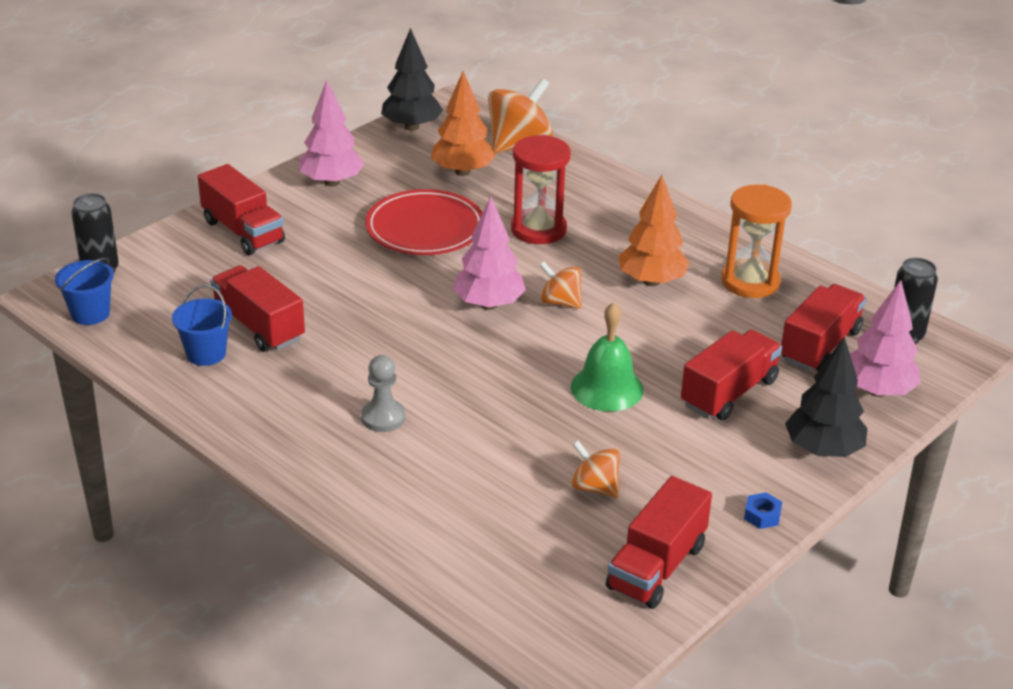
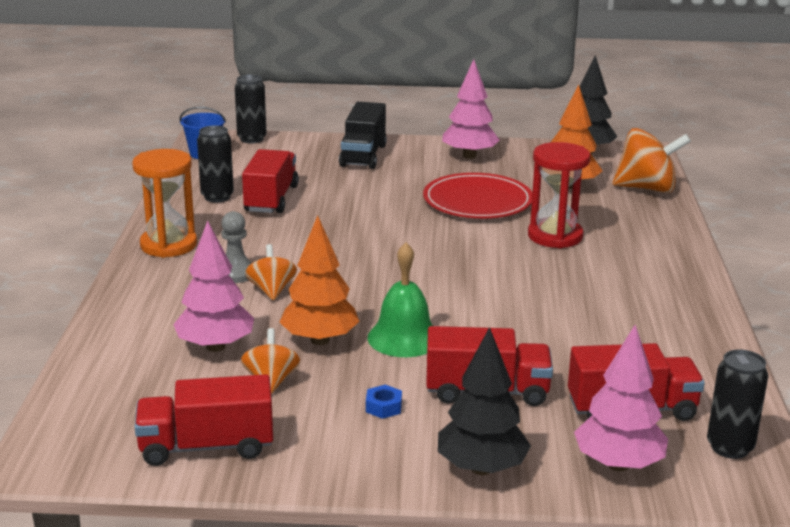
camera: 50 degrees right, 10 degrees down
(206, 353) = (217, 197): blue bucket -> black can
(243, 231) = (363, 155): red truck -> black truck
(489, 304) = (428, 256): pink tree -> pink tree (215, 347)
(560, 302) = (480, 279): orange spinning top -> orange spinning top (271, 290)
(652, 281) = (576, 302): orange tree -> orange tree (320, 340)
(750, 282) = (660, 342): orange hourglass -> orange hourglass (168, 245)
(762, 515) = (343, 471): blue nut -> blue nut (383, 407)

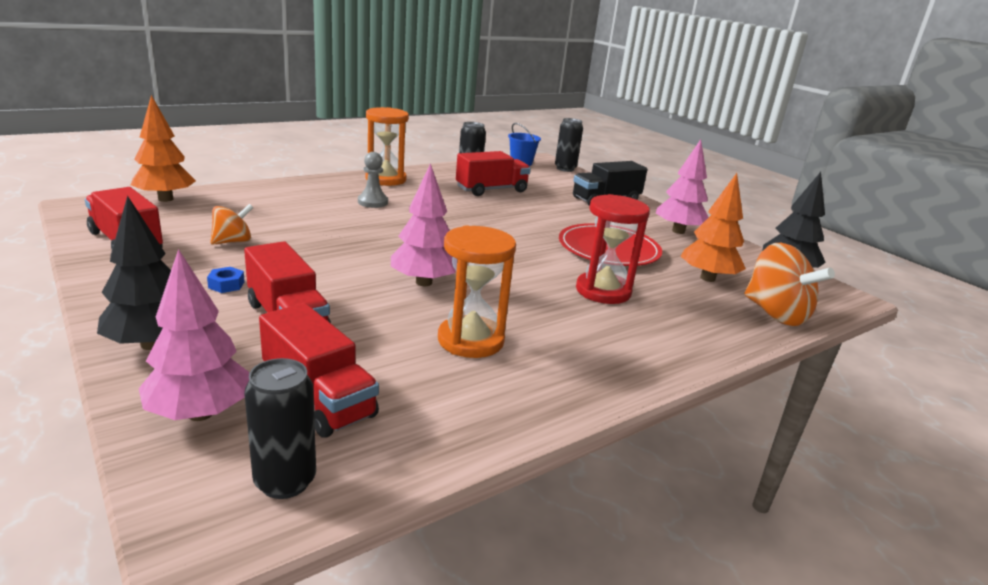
camera: 50 degrees right, 0 degrees up
(215, 347) = (265, 217): pink tree -> pink tree (423, 282)
(271, 290) = (362, 216): orange spinning top -> none
(320, 340) = (308, 243): orange tree -> orange tree (165, 199)
(404, 338) = (344, 269): green bell -> none
(591, 320) = (470, 340): none -> orange hourglass

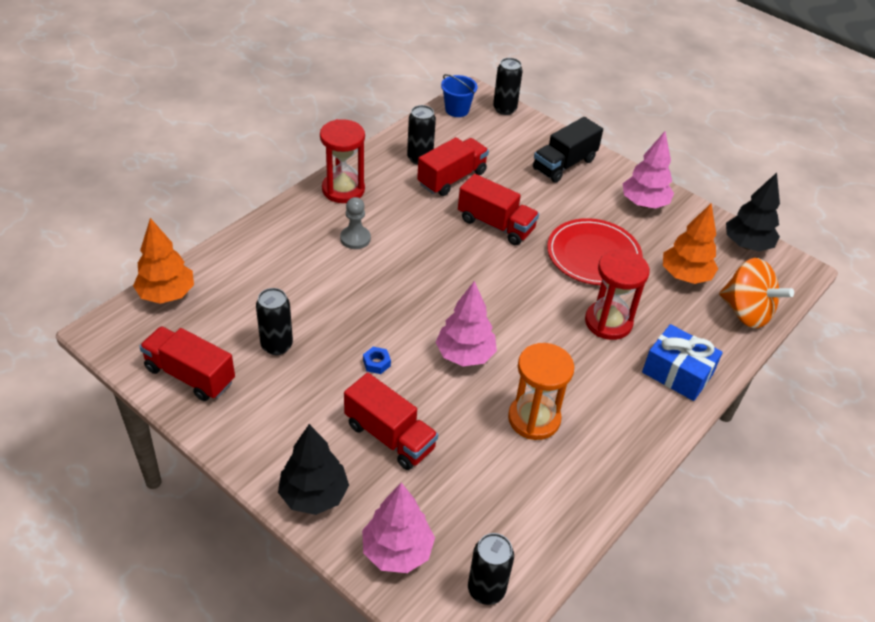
camera: 15 degrees left, 20 degrees up
(226, 285) = (315, 408): blue nut -> blue nut (376, 363)
(233, 241) = (277, 345): orange spinning top -> black can
(318, 398) = (462, 513): red truck -> red truck (496, 225)
(385, 179) = (343, 189): orange hourglass -> red hourglass
(672, 341) = (677, 373): none -> blue gift

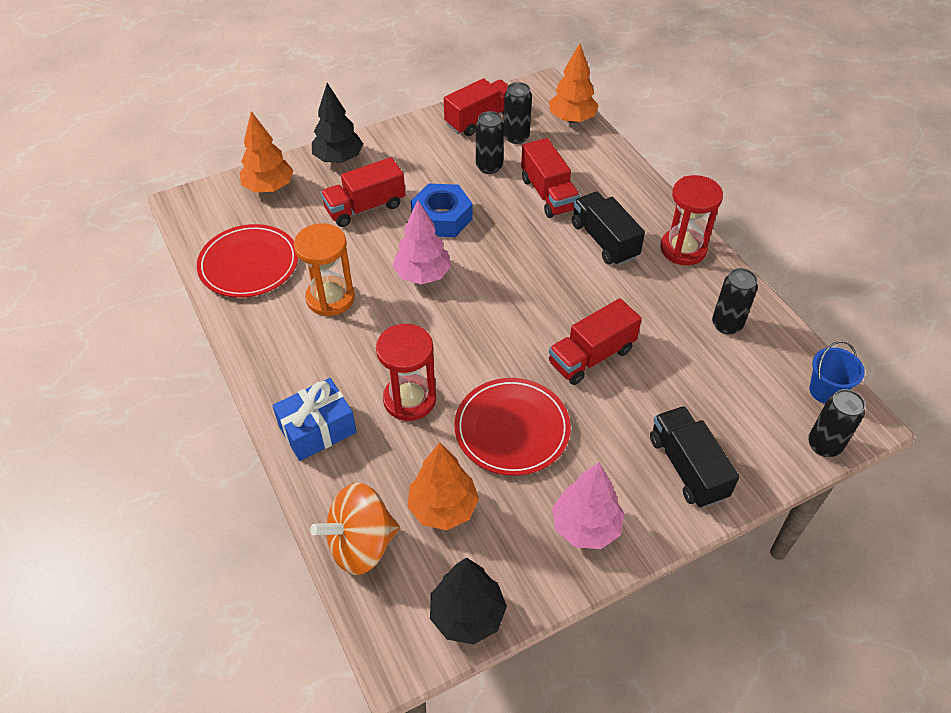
camera: 115 degrees right, 5 degrees up
(355, 238) = (604, 240): grey pawn -> black truck
(376, 363) = (442, 218): blue nut -> blue nut, size x2.40
(397, 551) = (269, 187): pink tree -> orange tree
(452, 178) = (683, 343): red truck -> red truck (548, 194)
(486, 590) = (210, 222): black can -> black can (516, 137)
(529, 513) = (249, 264): none -> red plate

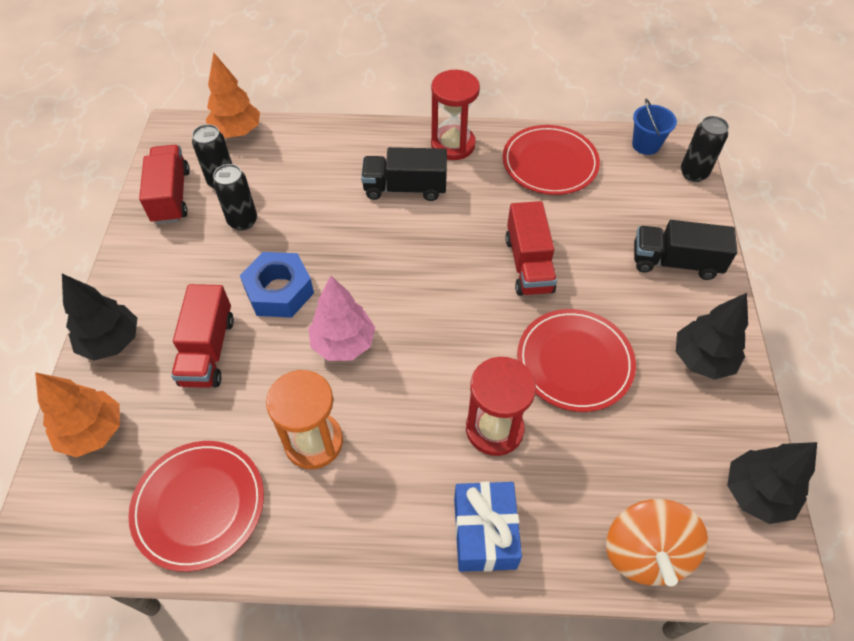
camera: 60 degrees left, 5 degrees up
(443, 508) = (635, 460): orange tree -> none
(548, 194) = (317, 196): red truck -> none
(585, 527) = (702, 359): pink tree -> black tree
(726, 325) = (550, 163): black can -> red plate

